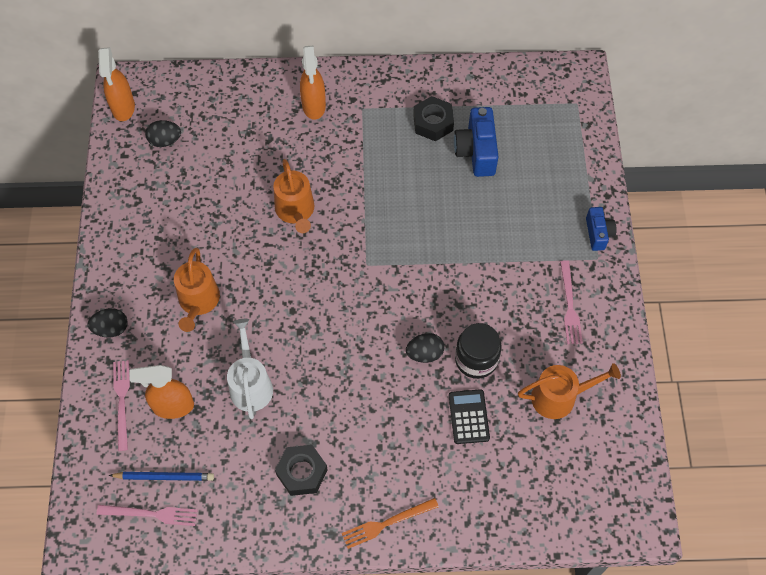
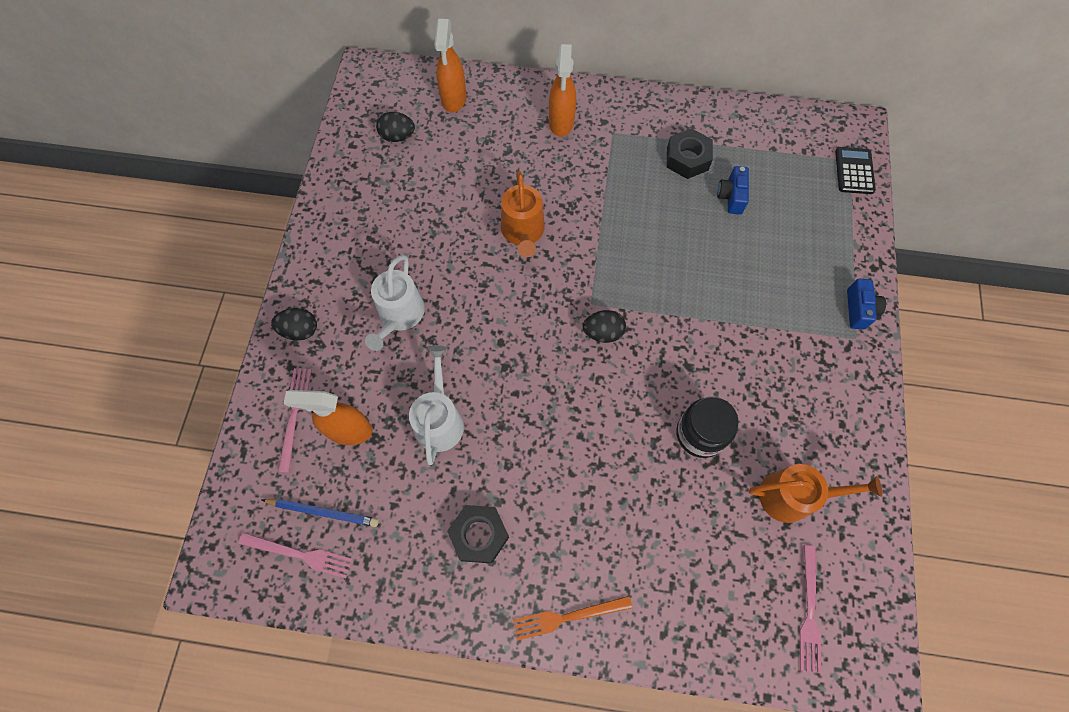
camera: 10 degrees right, 5 degrees up
(123, 108) = (361, 96): orange spray bottle -> orange spray bottle (453, 99)
(198, 301) = (399, 315): orange watering can -> white watering can
(424, 353) = (642, 417): black egg -> black egg (603, 332)
(469, 417) = (682, 502): black calculator -> black calculator (854, 171)
(476, 151) = (731, 197): blue camera -> blue camera, size x0.61
(570, 305) = (817, 388): pink fork -> pink fork (809, 612)

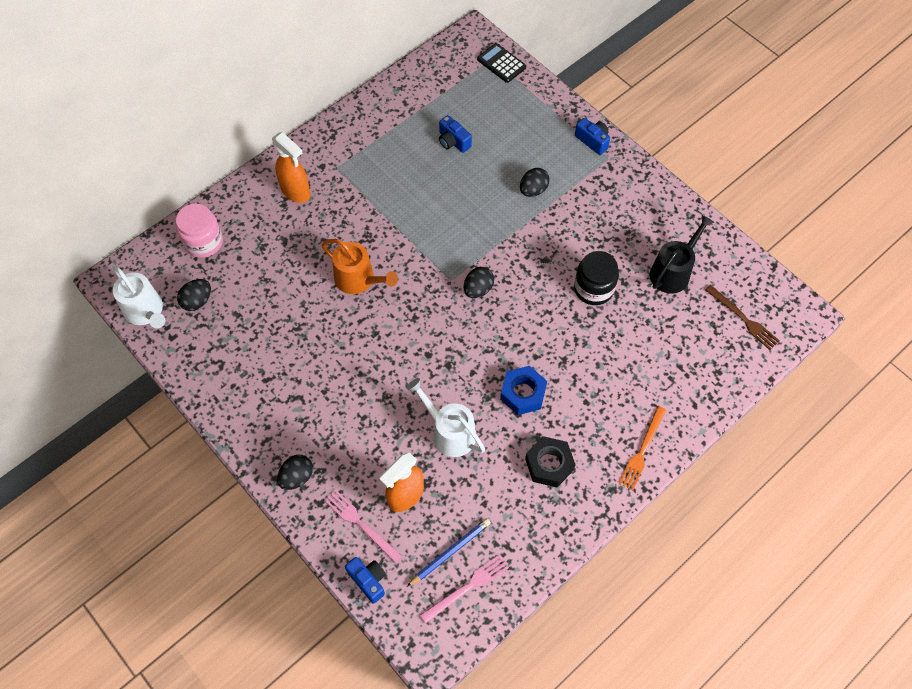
camera: 50 degrees left, 5 degrees down
(246, 462) = (368, 580): none -> blue camera
(399, 315) = (348, 403): white watering can -> white watering can (146, 311)
(453, 99) = (203, 242): orange spray bottle -> pink jar
(532, 454) = (523, 393): none -> blue nut
(687, 159) = (401, 142): black nut -> none
(751, 299) = (533, 190): none -> black egg
(792, 496) = (673, 272): orange watering can -> black watering can
(809, 612) = (743, 319): pink fork -> brown fork

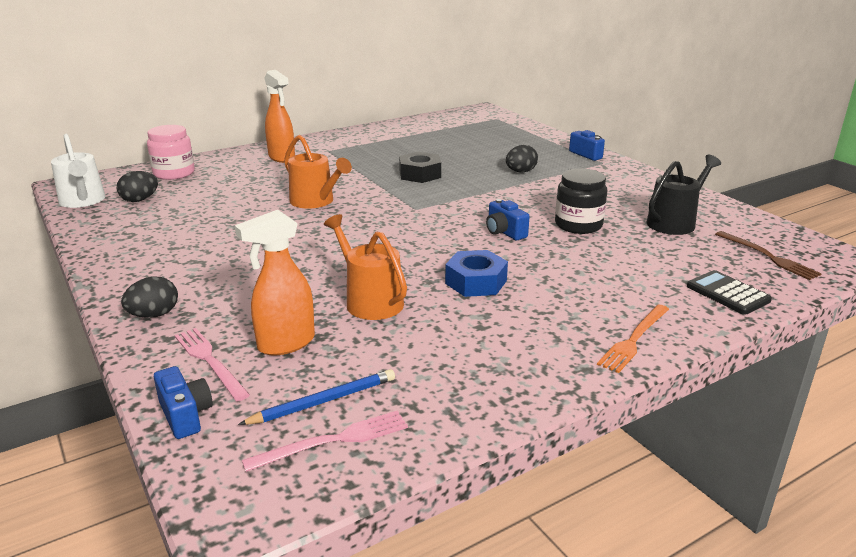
camera: 10 degrees right, 35 degrees down
(449, 432) = (370, 301): white watering can -> orange watering can
(453, 141) = (447, 147): blue camera -> blue camera (504, 232)
(478, 289) = (443, 215): black egg -> none
(501, 63) = (505, 120): black calculator -> black calculator (728, 293)
(549, 464) = (497, 338): black nut -> black nut (420, 174)

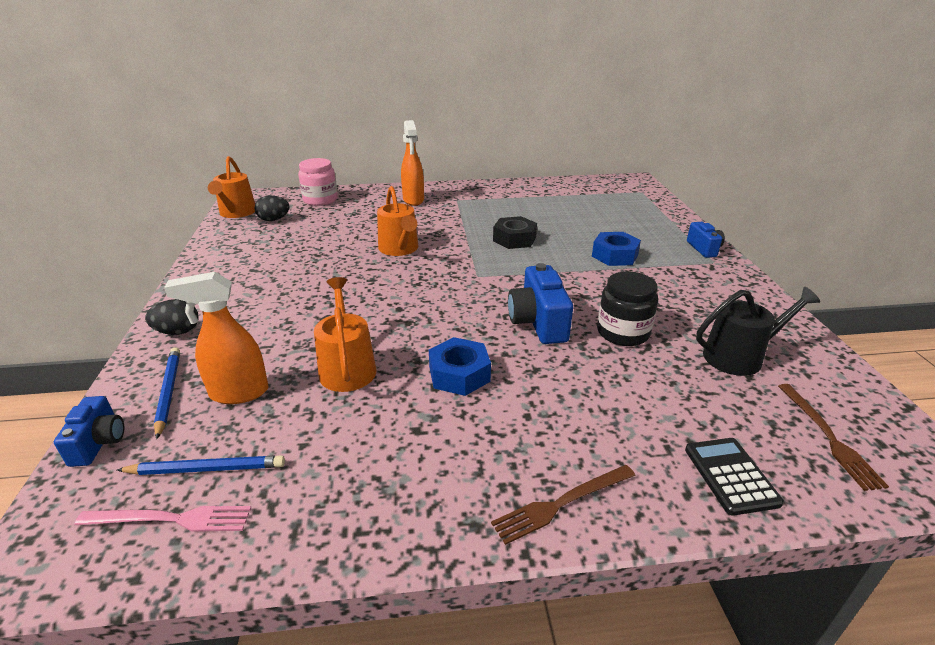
camera: 25 degrees right, 5 degrees up
(83, 201) = (236, 213): white watering can -> orange watering can
(209, 361) = (168, 392): pink fork -> blue pencil
(504, 232) = (538, 322): blue camera -> blue camera, size x1.64
(520, 172) = (614, 255): black egg -> blue nut
(634, 339) = (561, 504): orange fork -> brown fork

